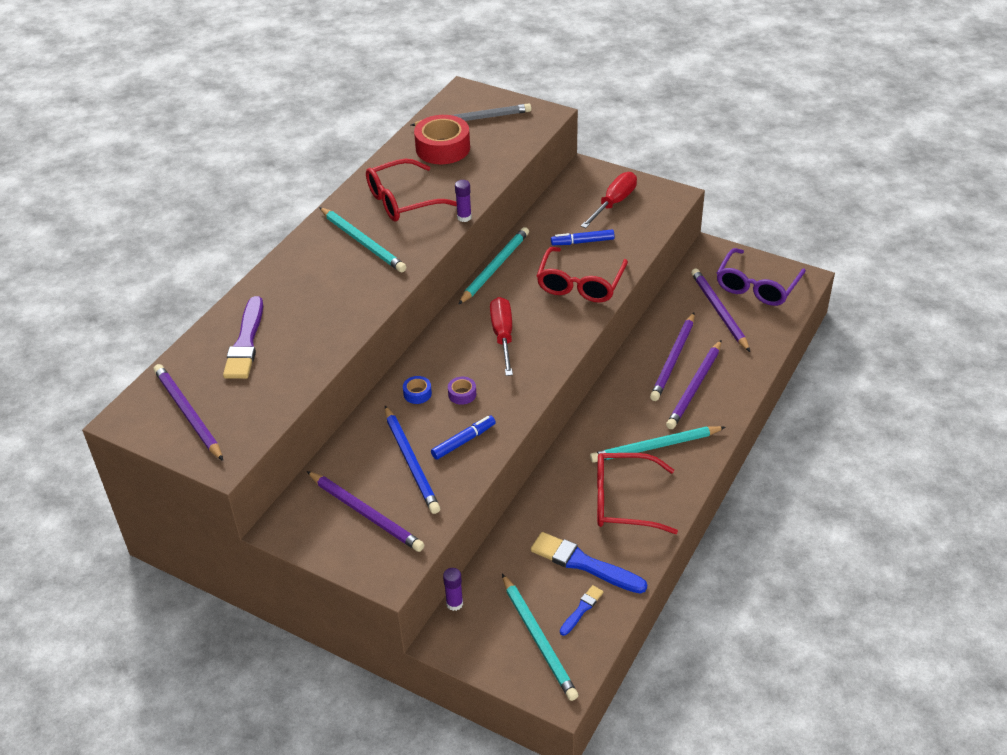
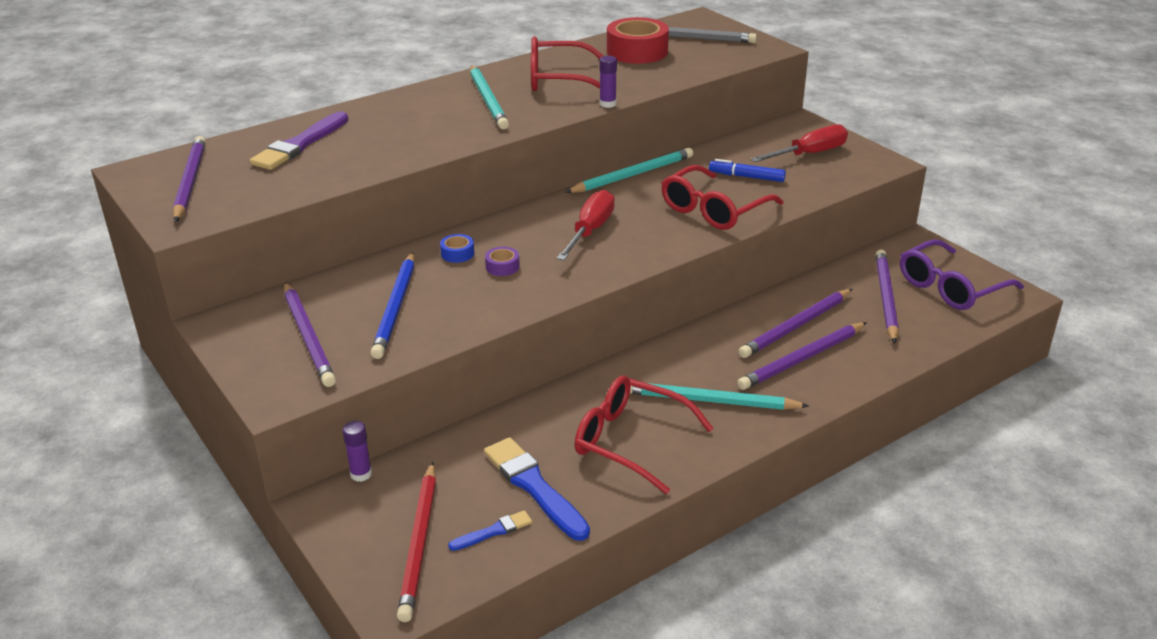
camera: 25 degrees right, 10 degrees down
(463, 441) = (466, 306): blue marker -> none
(538, 639) = (420, 543): turquoise pencil -> red pencil

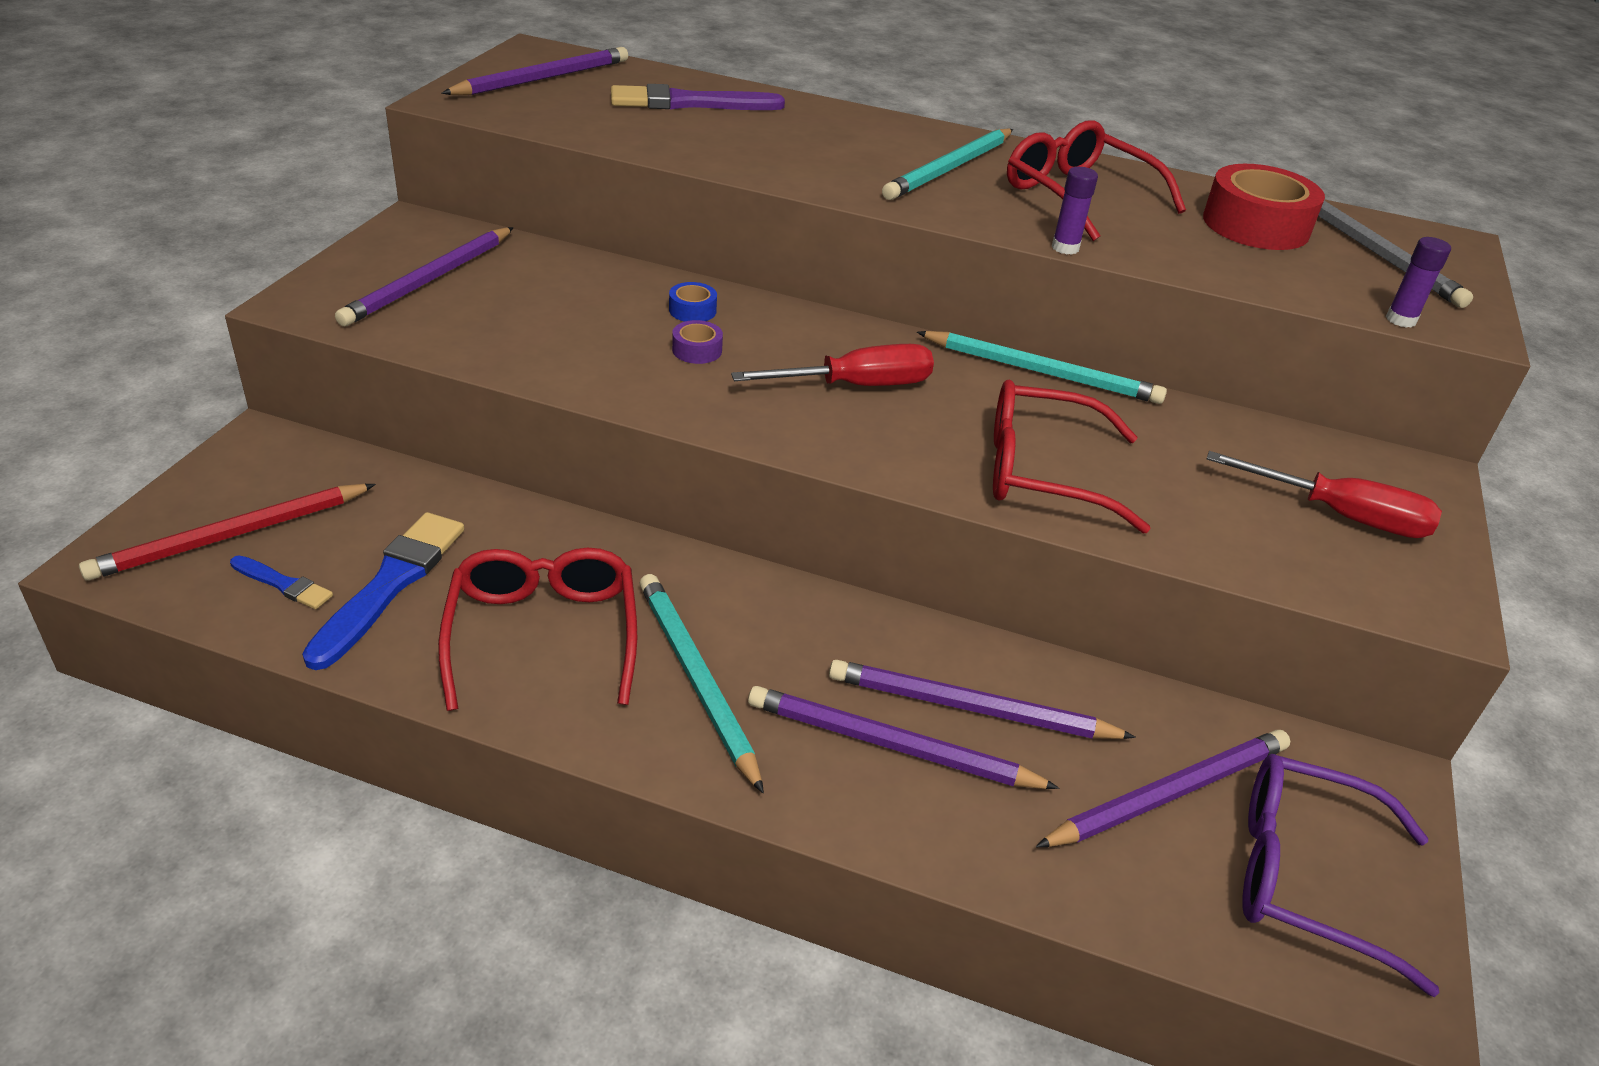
camera: 50 degrees right, 5 degrees up
(361, 474) = (330, 447): purple glue stick -> purple glue stick (1400, 320)
(396, 308) = (535, 311): blue pencil -> none
(746, 177) = (1178, 473): blue marker -> none

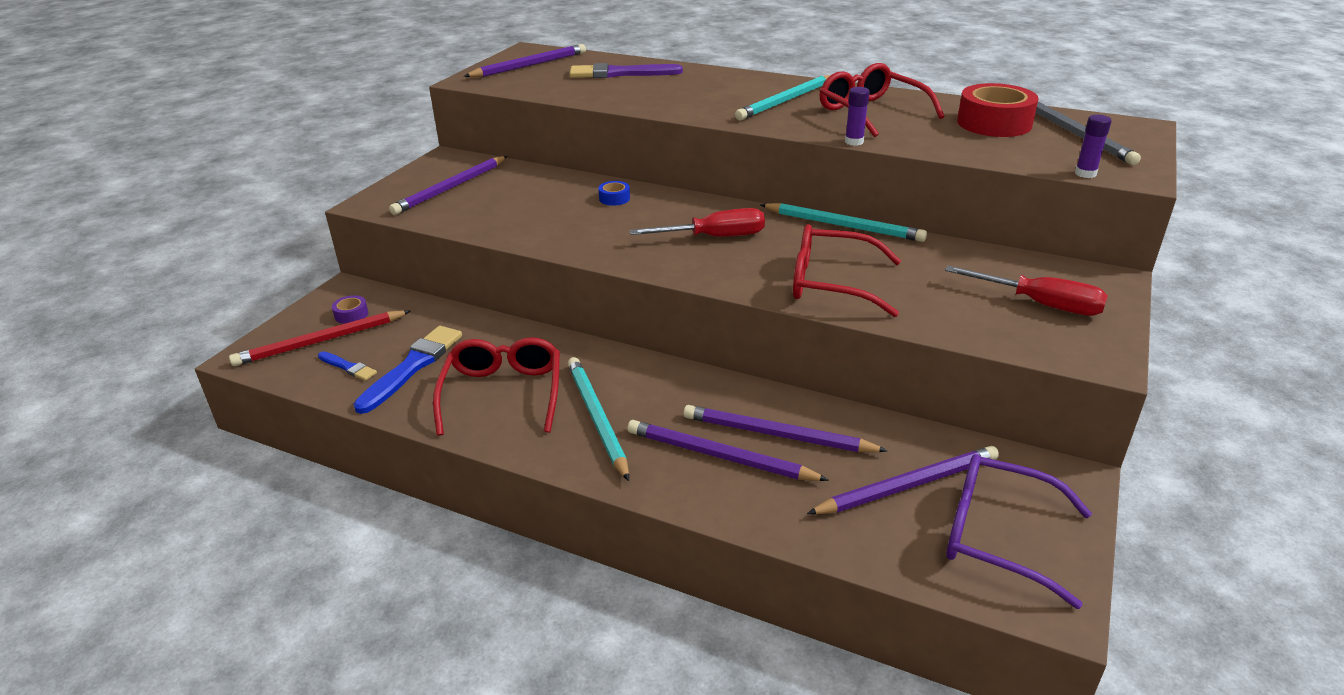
camera: 10 degrees right, 5 degrees down
(697, 350) = (613, 220): purple tape -> purple tape (351, 315)

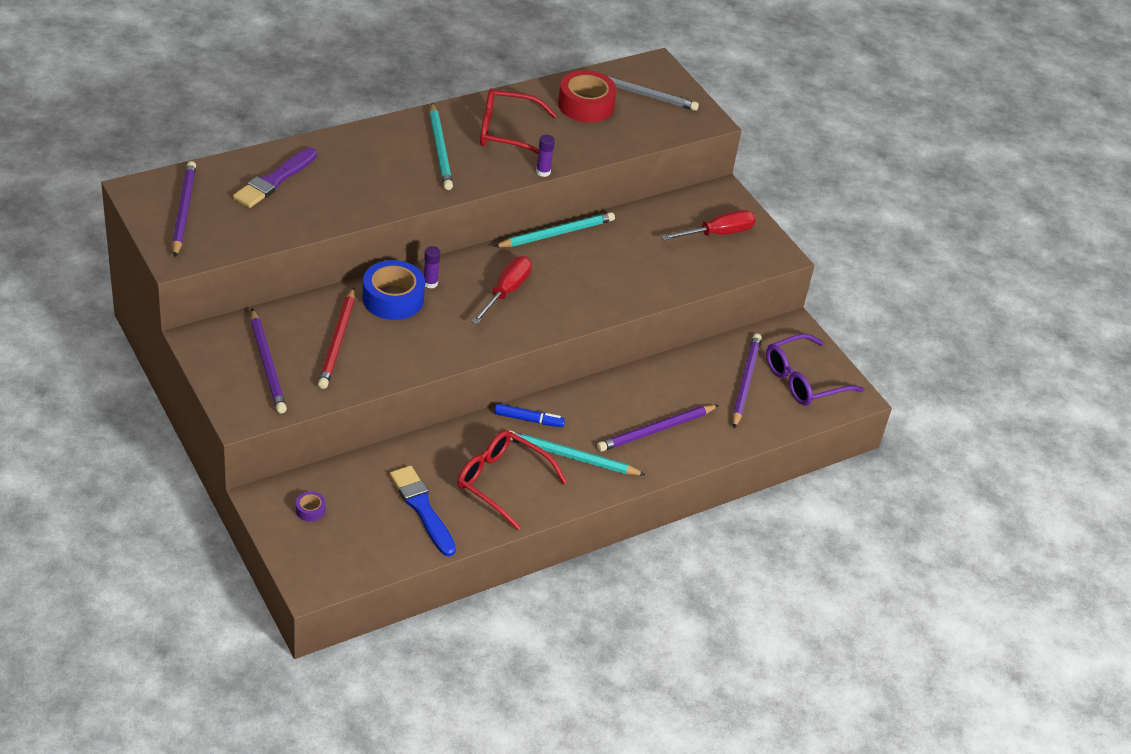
camera: 60 degrees left, 10 degrees up
(321, 341) = (333, 540): red pencil -> red pencil (338, 341)
(348, 367) = (386, 539): blue brush -> none
(614, 198) = (393, 298): blue tape -> blue tape, size x2.23
(617, 367) = (529, 420): none -> blue marker
(777, 435) = (661, 398): purple pencil -> none
(831, 283) = (615, 285): red glasses -> none
(1085, 174) = (685, 132): purple glue stick -> purple glue stick (430, 283)

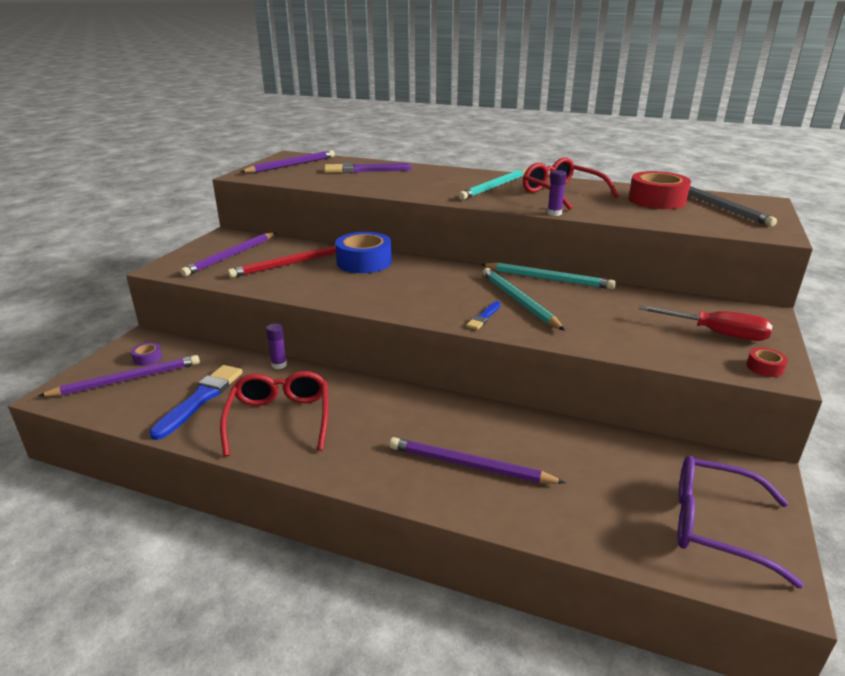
camera: 55 degrees right, 15 degrees down
(430, 283) = (403, 265): purple glue stick -> purple glue stick (279, 365)
(506, 291) = (448, 289): red screwdriver -> none
(529, 420) = (375, 394): blue marker -> none
(571, 457) = (361, 437): turquoise pencil -> turquoise pencil (518, 301)
(572, 308) = (484, 317): none -> blue brush
(745, 382) = (631, 484): purple pencil -> purple pencil (127, 379)
(769, 253) = (765, 367): none -> red tape

